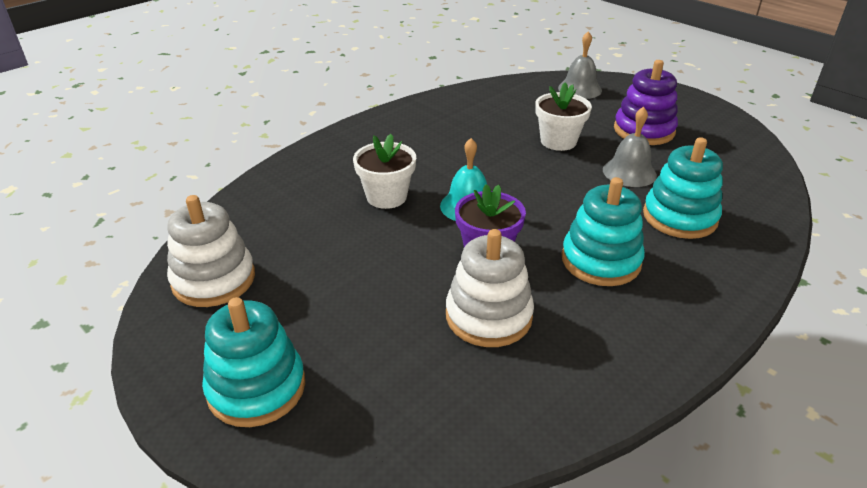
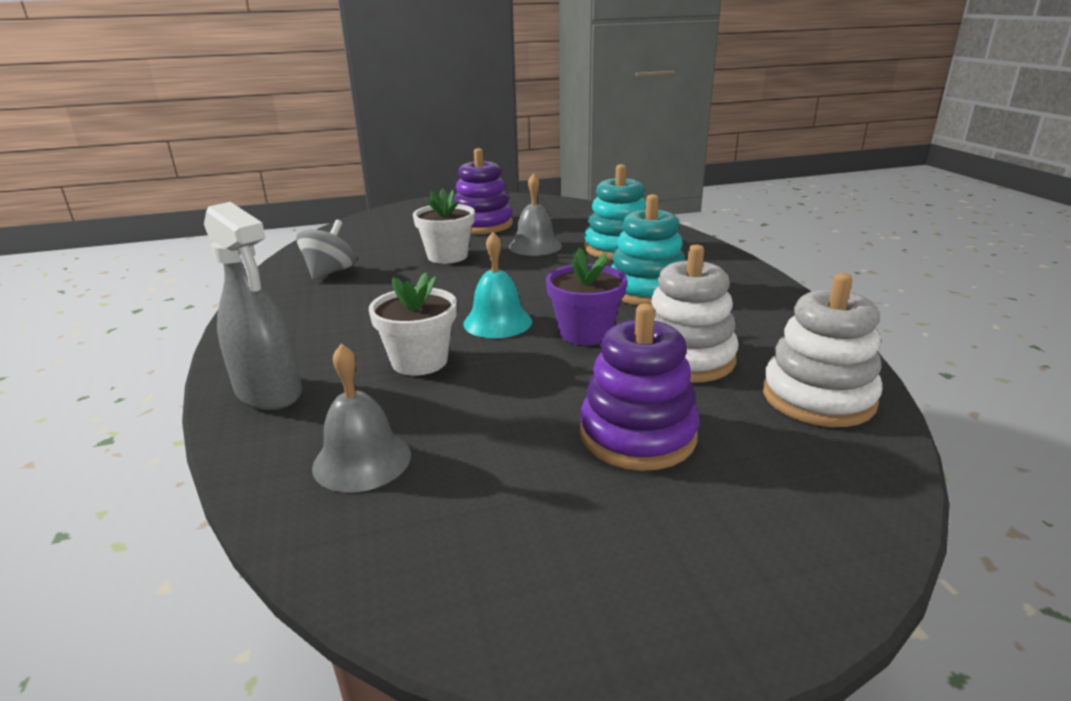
camera: 60 degrees left, 10 degrees down
(214, 280) = (445, 544): white stacking toy -> white stacking toy (818, 397)
(256, 388) = (720, 547): turquoise stacking toy -> none
(314, 163) = (269, 392): none -> grey spray bottle
(358, 320) = (637, 435): none -> purple stacking toy
(478, 110) = (330, 272): none -> grey spinning top
(579, 89) = (376, 225): grey bell -> grey bell (362, 460)

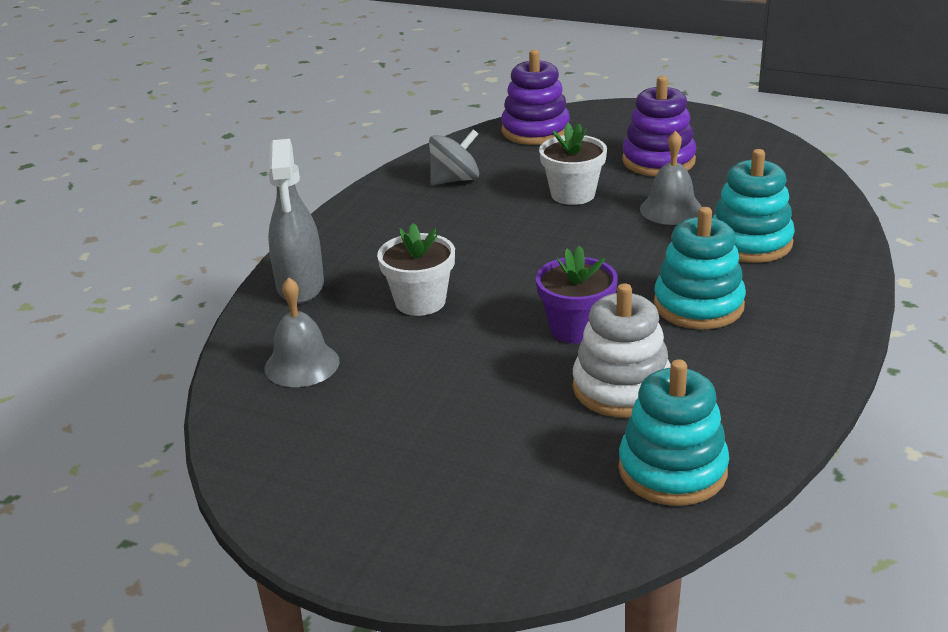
camera: 40 degrees right, 5 degrees up
(497, 322) = (521, 287): turquoise bell -> none
(637, 435) = (488, 431): purple stacking toy -> purple stacking toy (535, 131)
(818, 397) = (672, 470): white stacking toy -> turquoise stacking toy

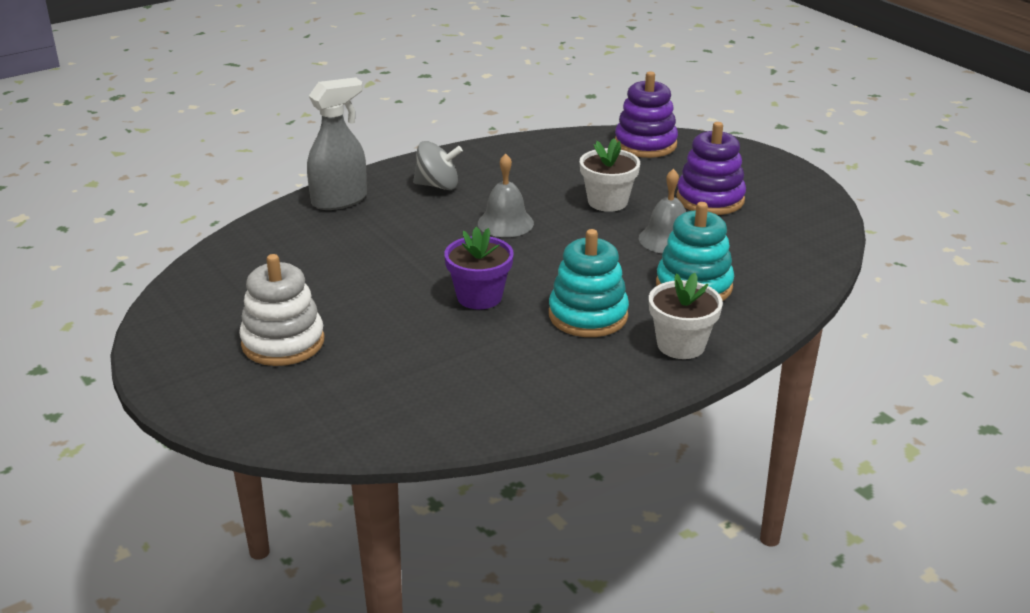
camera: 30 degrees right, 0 degrees up
(300, 286) = (339, 200): grey spray bottle -> grey spray bottle turned 150 degrees counterclockwise
(302, 364) = (278, 251): grey bell -> grey bell (505, 223)
(420, 301) = (401, 239): white flower pot -> white flower pot (681, 345)
(455, 180) = (536, 162): grey spinning top -> grey spinning top (438, 185)
(621, 388) = (455, 348): white stacking toy -> white stacking toy (283, 342)
(672, 470) = (415, 414): turquoise stacking toy -> none

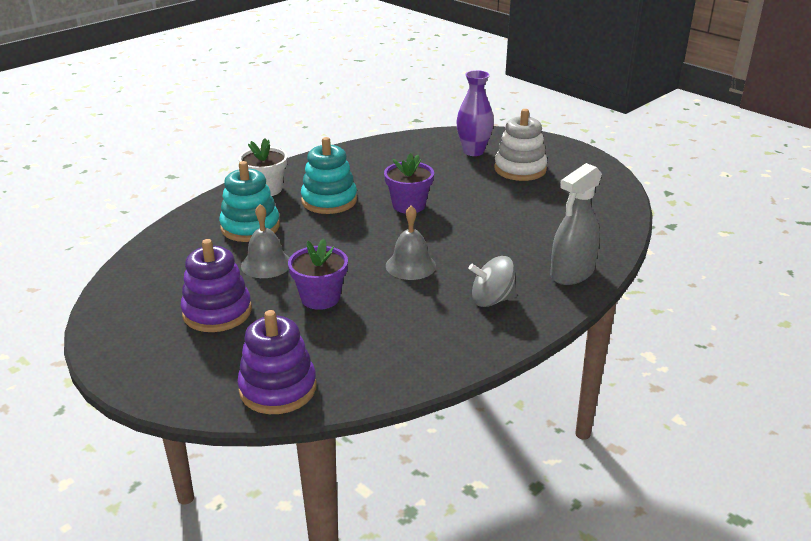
camera: 170 degrees right, 0 degrees up
(330, 388) = (473, 151): none -> purple vase
(607, 202) = (320, 298): white flower pot -> purple flower pot

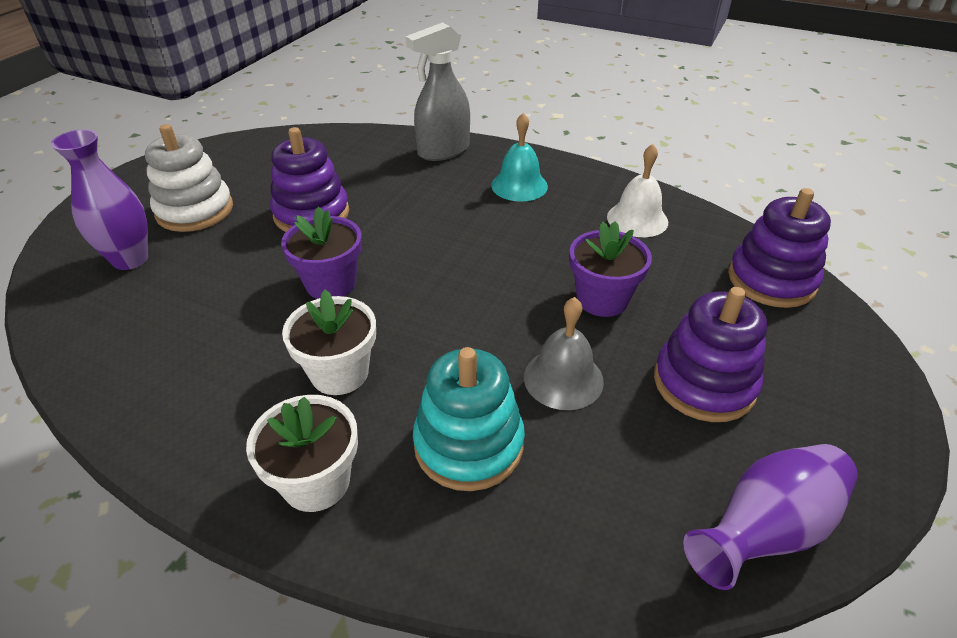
camera: 110 degrees left, 10 degrees up
(122, 294) = (765, 529): none -> purple vase
(329, 200) = (339, 373): turquoise stacking toy -> white flower pot
(405, 348) = (637, 219): none -> white bell
(410, 265) = (487, 248): grey bell -> none
(492, 300) = (519, 185): grey spinning top -> turquoise bell
(494, 206) = (311, 214): none -> purple stacking toy
(572, 273) = (443, 151): grey spray bottle -> grey spray bottle turned 120 degrees clockwise

